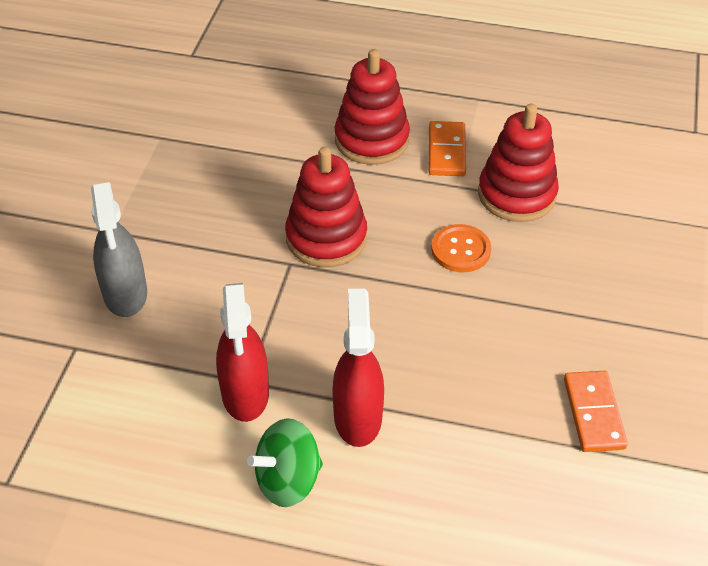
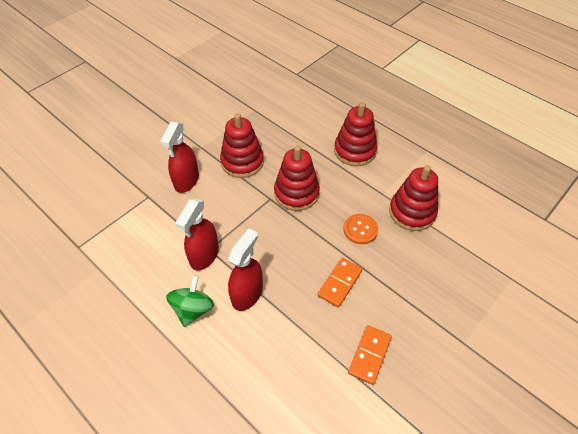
camera: 30 degrees right, 5 degrees up
(125, 294) = (186, 180): grey spray bottle -> red spray bottle
(201, 226) = (242, 162): none -> red stacking toy
(288, 480) = (193, 309): green spinning top -> green spinning top turned 105 degrees clockwise
(446, 151) = (390, 173): orange domino -> orange domino (339, 283)

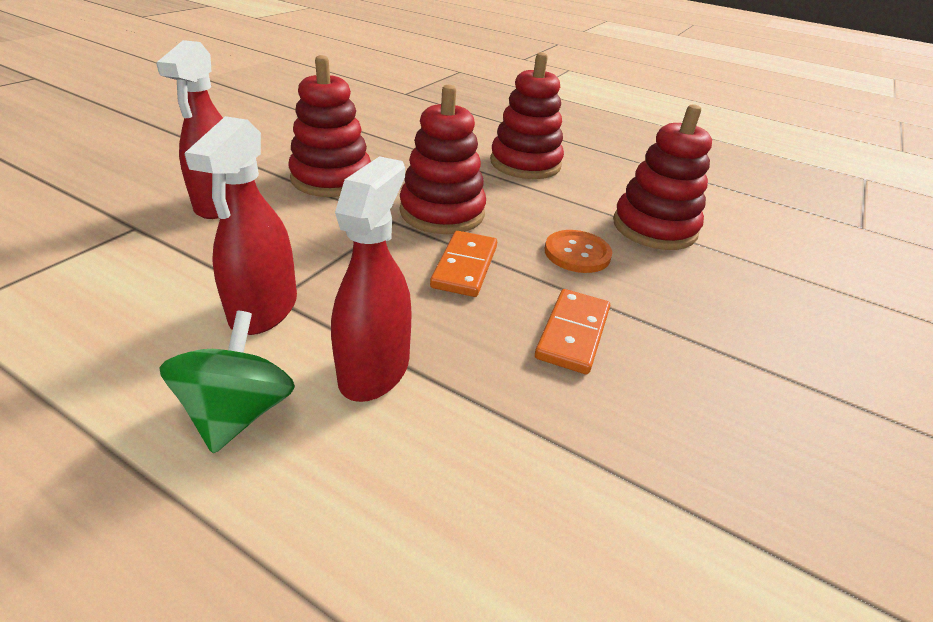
camera: 15 degrees left, 15 degrees down
(369, 355) = (697, 460): orange domino -> orange domino (465, 267)

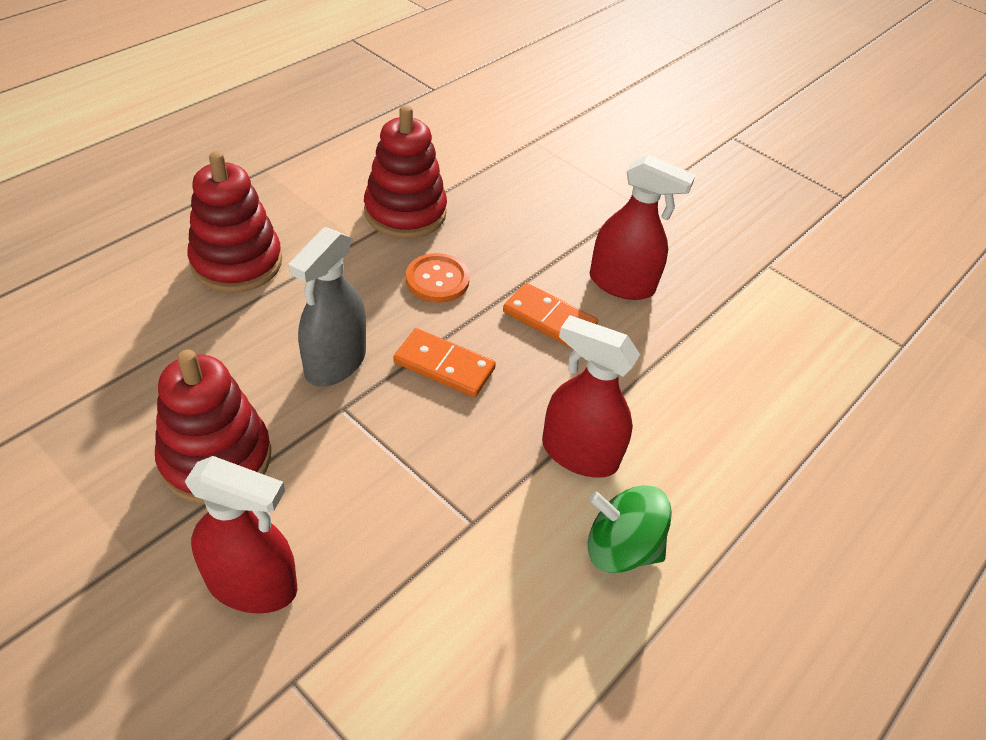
camera: 80 degrees left, 10 degrees up
(264, 309) = (489, 532): red spray bottle -> red spray bottle (622, 284)
(442, 212) = (335, 362): red stacking toy -> grey spray bottle

